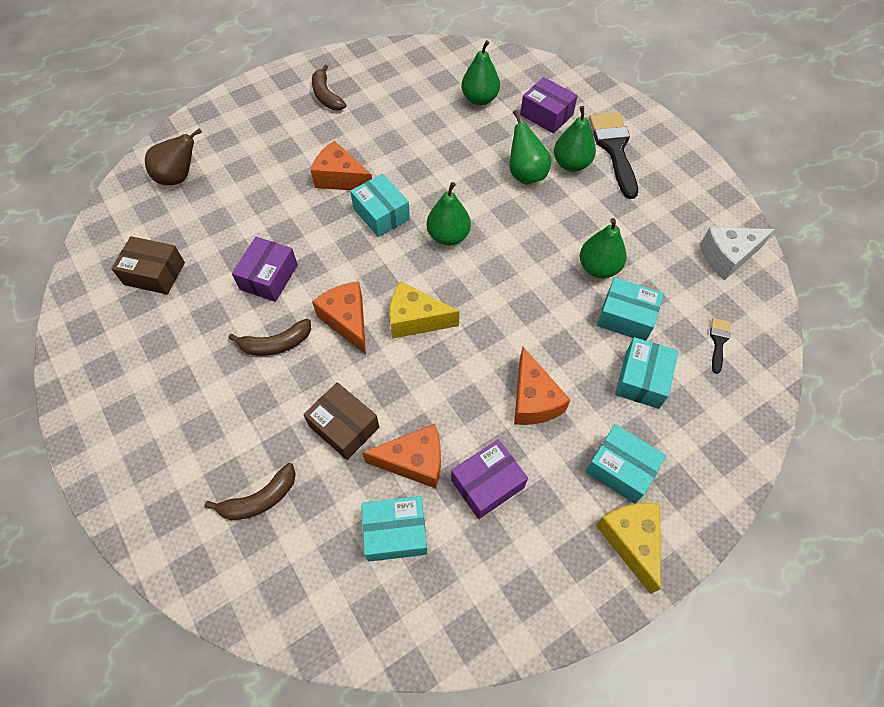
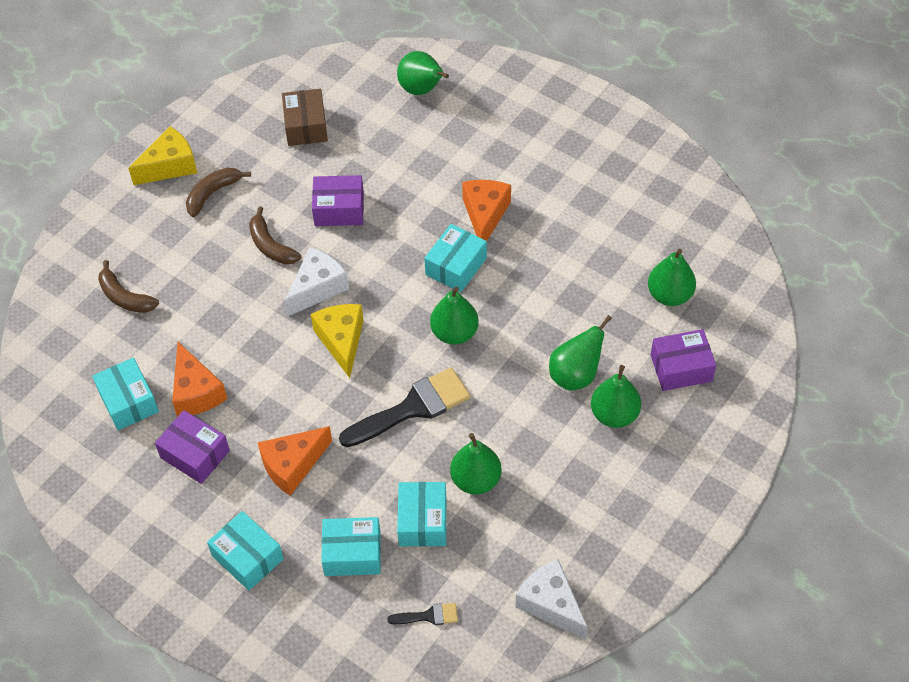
camera: 70 degrees right, 5 degrees down
(179, 177) = (422, 90): brown pear -> green pear
(326, 96) = (594, 156): brown banana -> brown banana (212, 194)
(344, 427) = (209, 328): brown box -> none
(347, 320) = (317, 288): orange cheese -> white cheese
(546, 115) = (681, 368): purple box -> purple box turned 60 degrees clockwise
(614, 149) = (662, 452): black brush -> black brush (412, 408)
(620, 469) = (247, 557): turquoise box -> turquoise box turned 60 degrees counterclockwise
(630, 540) = (180, 582): yellow cheese -> yellow cheese (170, 166)

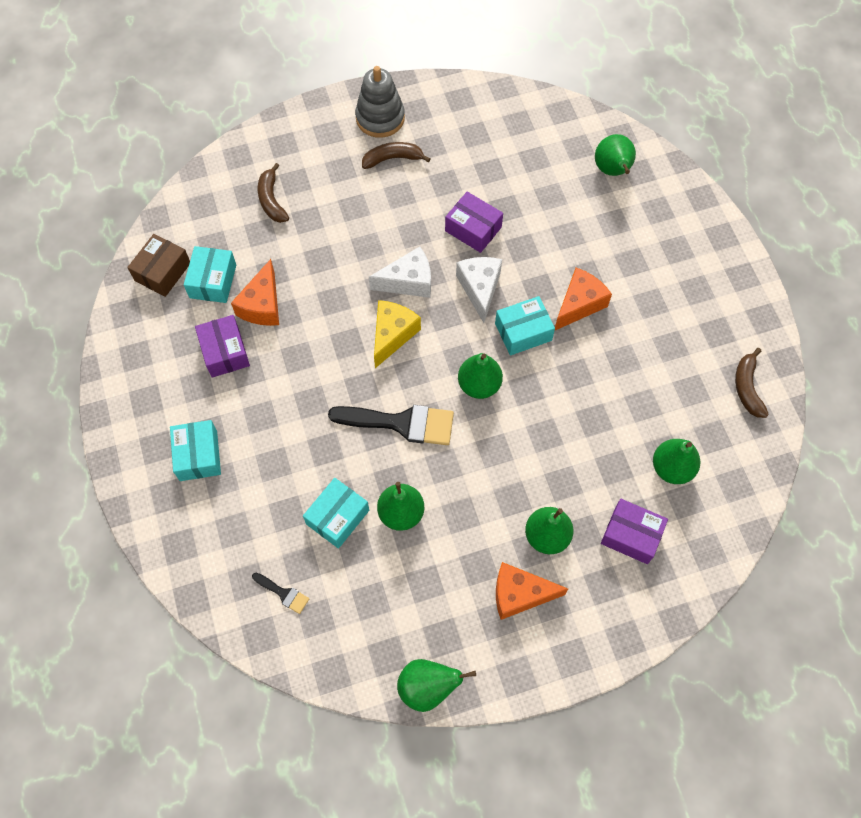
camera: 35 degrees right, 10 degrees up
(170, 166) = (380, 118): yellow cheese -> grey stacking toy
(271, 246) = (401, 226): brown banana -> brown banana (747, 388)
(293, 465) = (283, 408): orange cheese -> orange cheese (519, 594)
(306, 126) = (501, 146): brown box -> brown box (162, 272)
(352, 553) = (270, 505): turquoise box -> none
(551, 604) = (376, 652): white cheese -> white cheese (479, 288)
(575, 375) = (543, 482): green pear -> green pear (427, 687)

